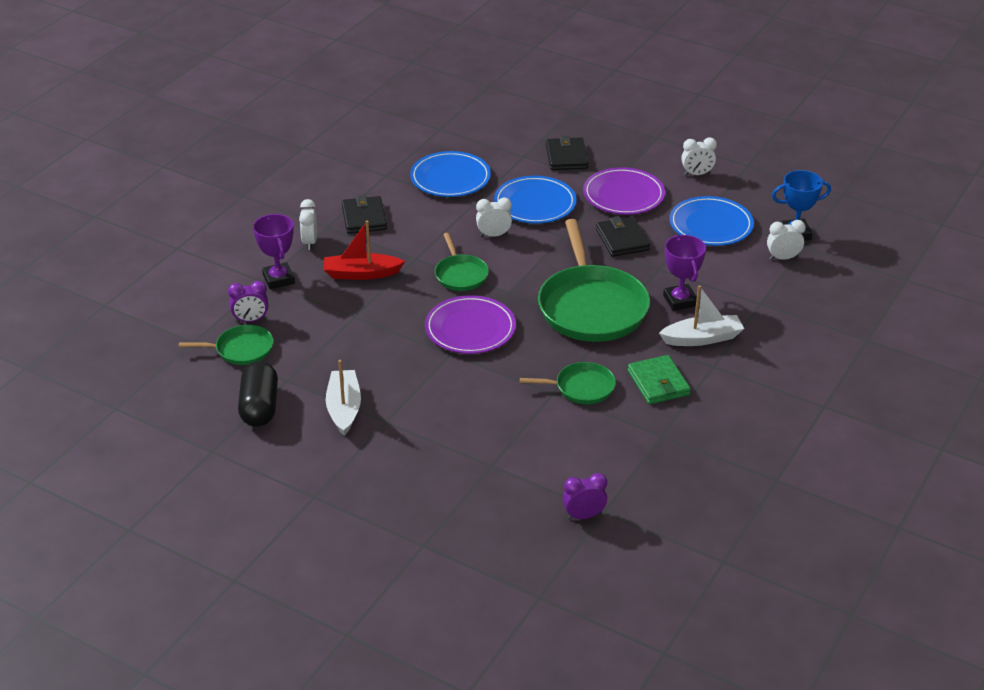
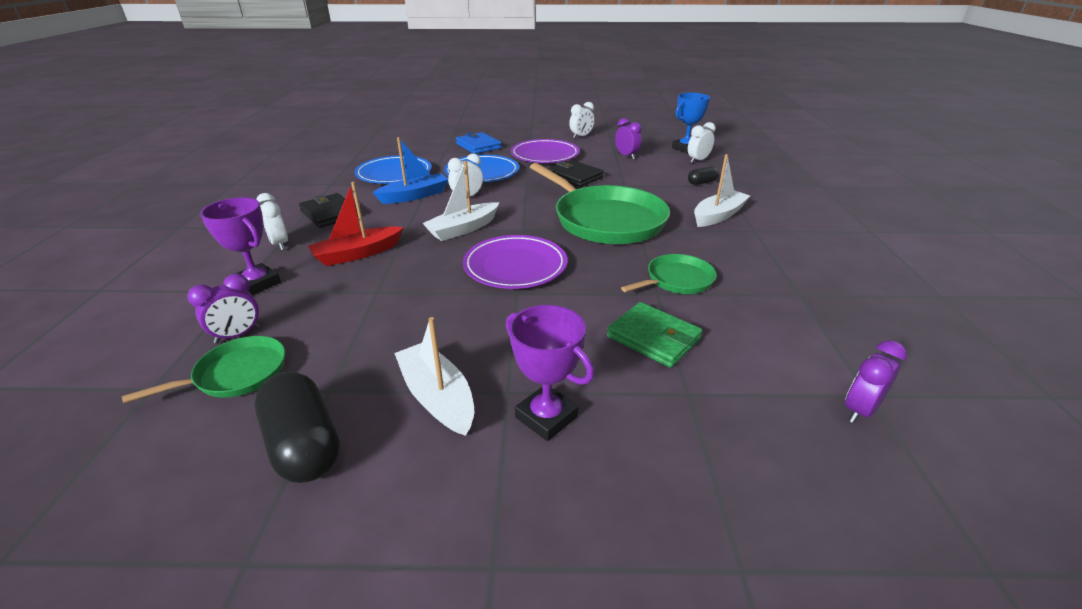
camera: 30 degrees left, 5 degrees down
(449, 218) = (415, 196): none -> blue boat
(460, 275) = (463, 229): green pan -> white boat
(566, 157) = (478, 146): black wallet -> blue wallet
(658, 383) = (733, 255): green wallet -> green wallet (653, 338)
(680, 301) = (667, 198): purple trophy -> purple trophy (546, 417)
(711, 225) = (626, 156): blue plate -> purple clock
(742, 292) = (701, 183): none -> black capsule

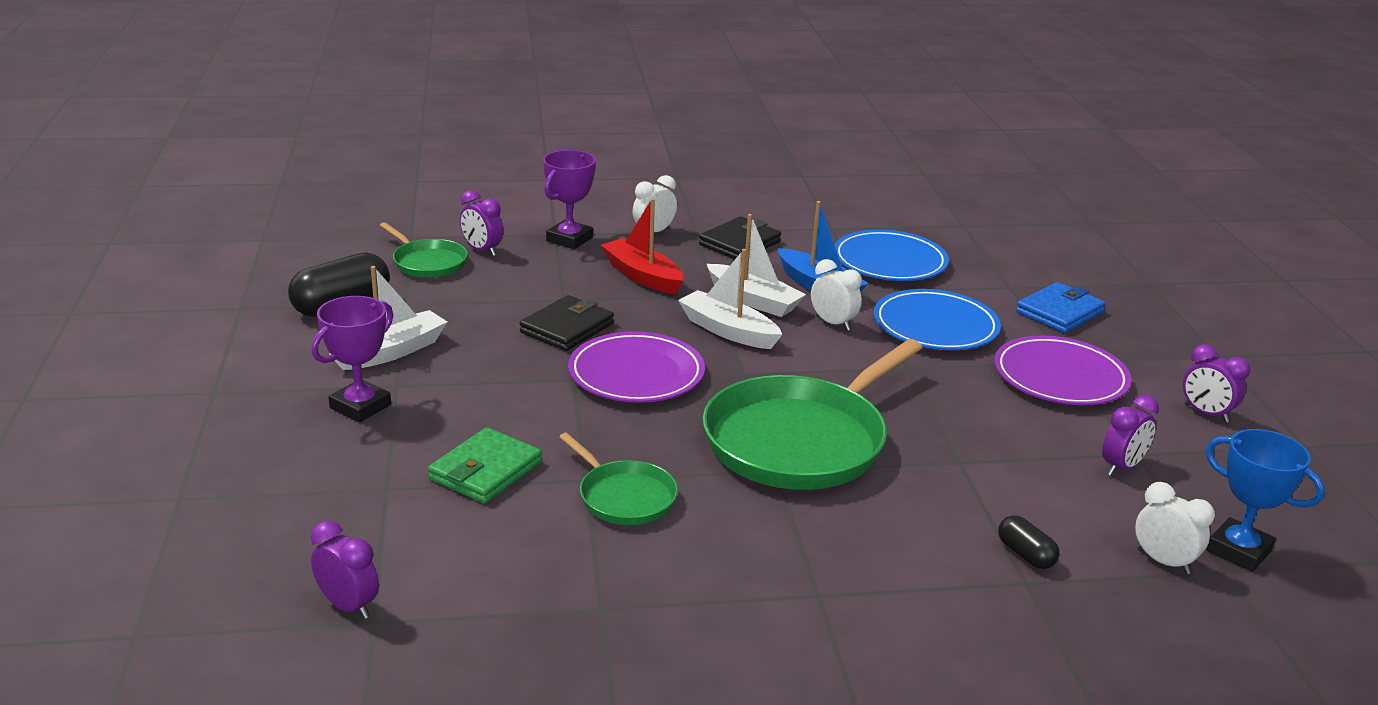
camera: 80 degrees right, 5 degrees down
(575, 176) = (971, 410): black wallet -> black wallet (567, 328)
(581, 136) = (1206, 413): white clock -> purple clock
(718, 216) = (866, 559): white boat -> white boat (753, 300)

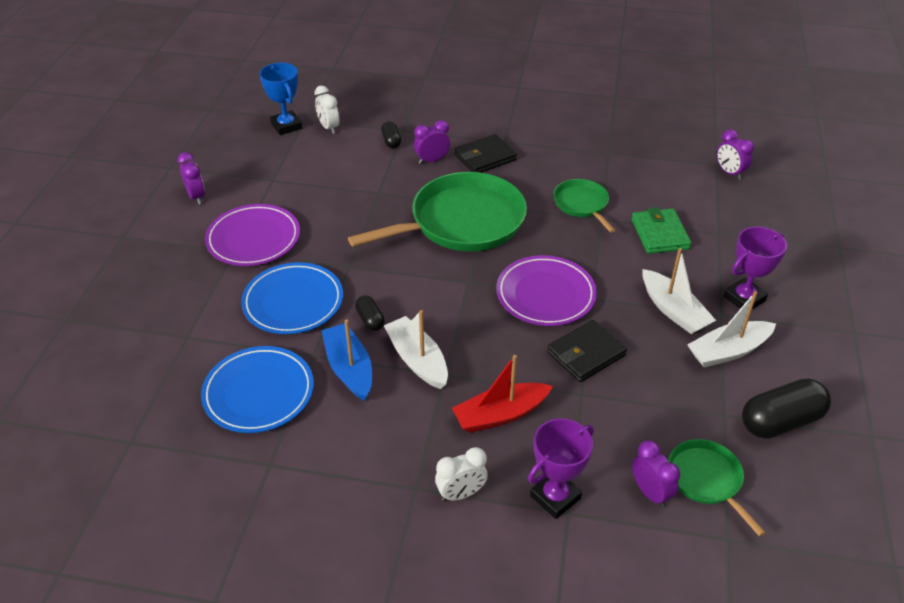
camera: 160 degrees left, 15 degrees up
(485, 471) = (660, 234): green wallet -> green wallet turned 60 degrees counterclockwise
(642, 276) = (500, 415): red boat -> red boat turned 90 degrees clockwise
(728, 331) = (458, 327): white boat -> white boat (673, 310)
(740, 243) = (381, 453): black wallet -> black wallet (485, 157)
(833, 323) = (370, 320): white clock -> black capsule
(1059, 312) = (181, 299): blue wallet -> none
(1122, 467) = (290, 174): purple clock -> purple clock (432, 160)

